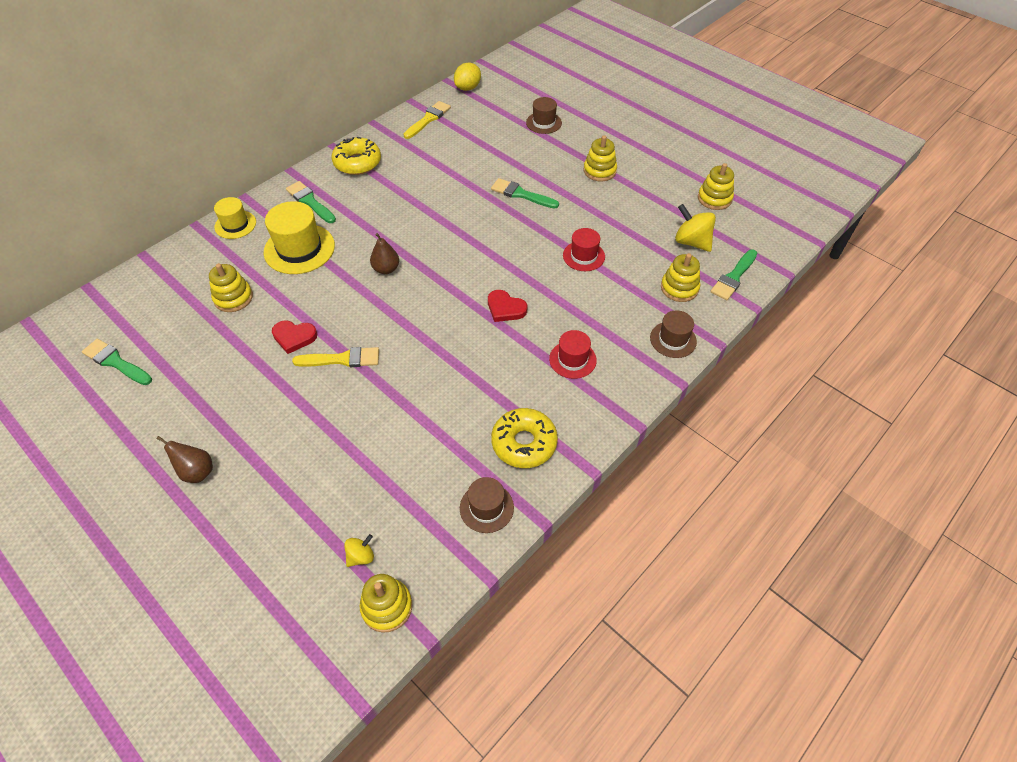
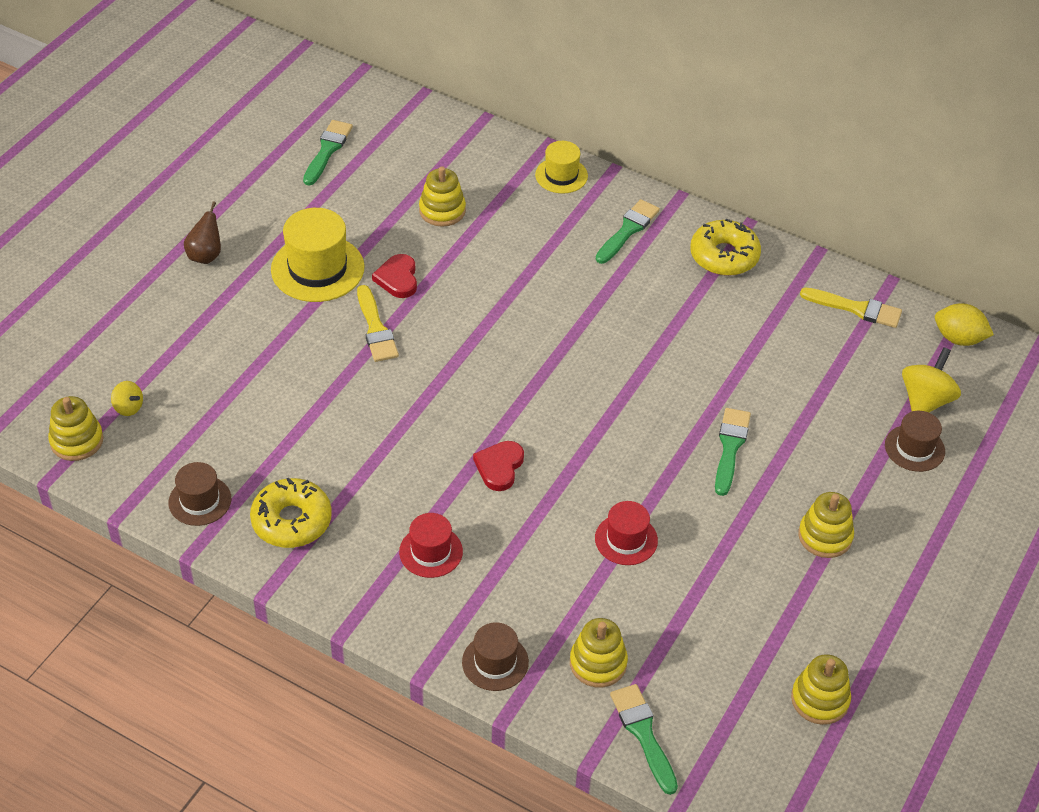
camera: 75 degrees right, 5 degrees down
(299, 249) = (539, 244): yellow hat -> yellow hat (317, 268)
(386, 269) = (531, 333): brown pear -> none
(691, 242) = (703, 673): yellow spinning top -> yellow spinning top (925, 400)
(733, 277) = (643, 733): green brush -> green brush turned 45 degrees clockwise

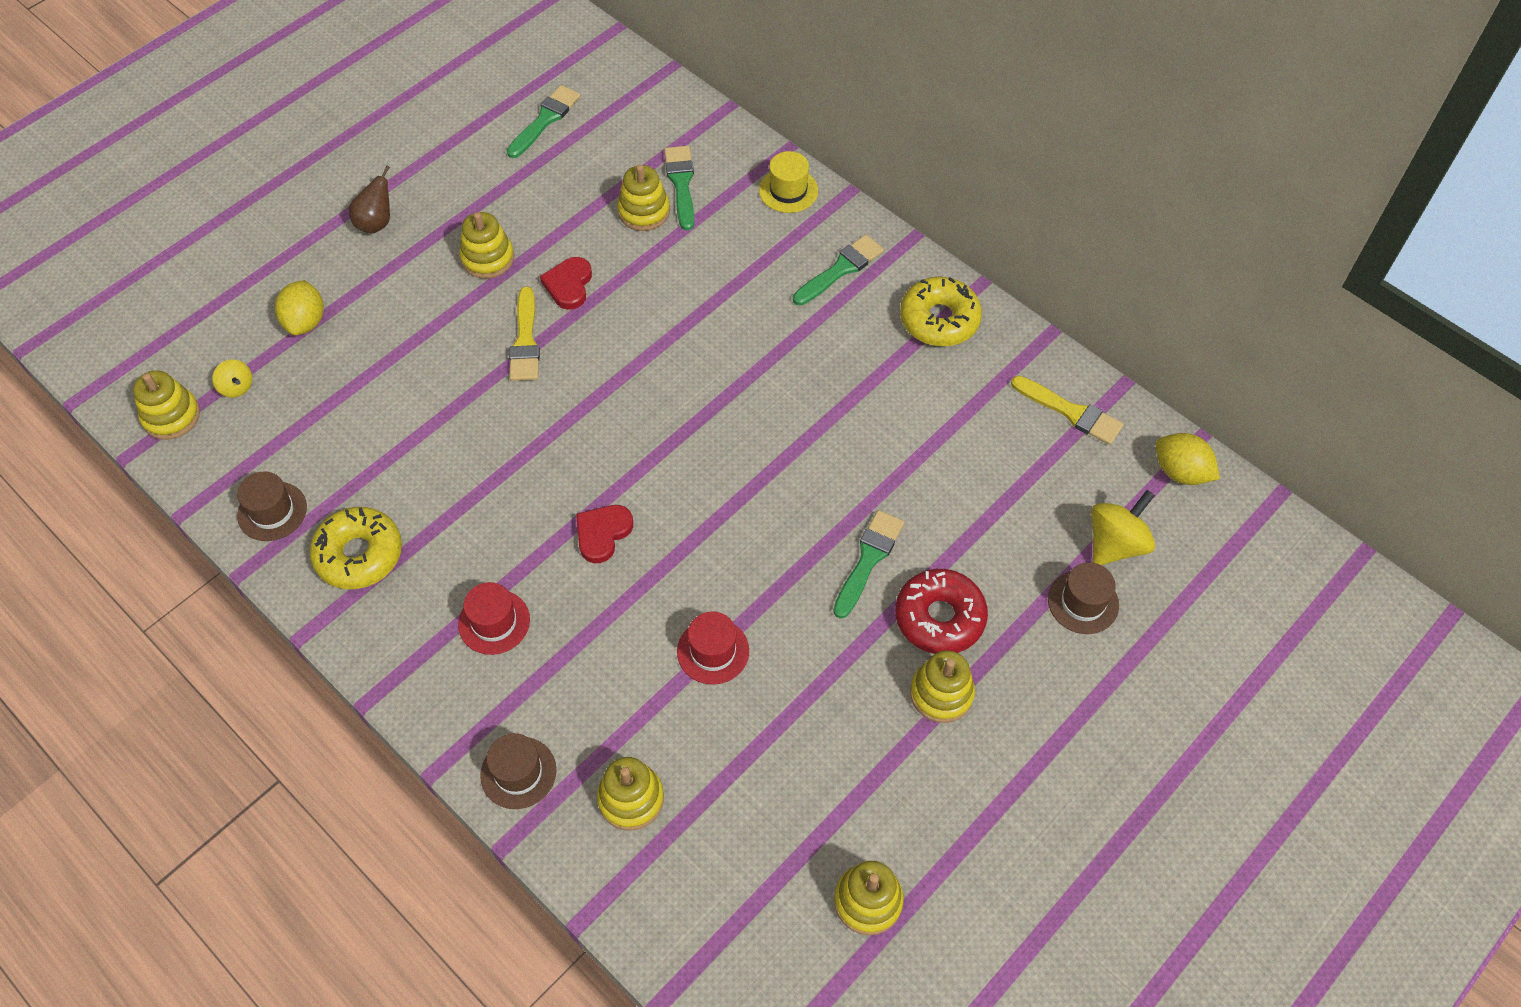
camera: 15 degrees right, 10 degrees up
(171, 345) = (305, 322): none -> yellow lemon
(317, 268) = (487, 258): yellow hat -> yellow stacking toy
(643, 733) = (652, 898): green brush -> green brush (681, 183)
(803, 480) = (939, 617): none -> red donut

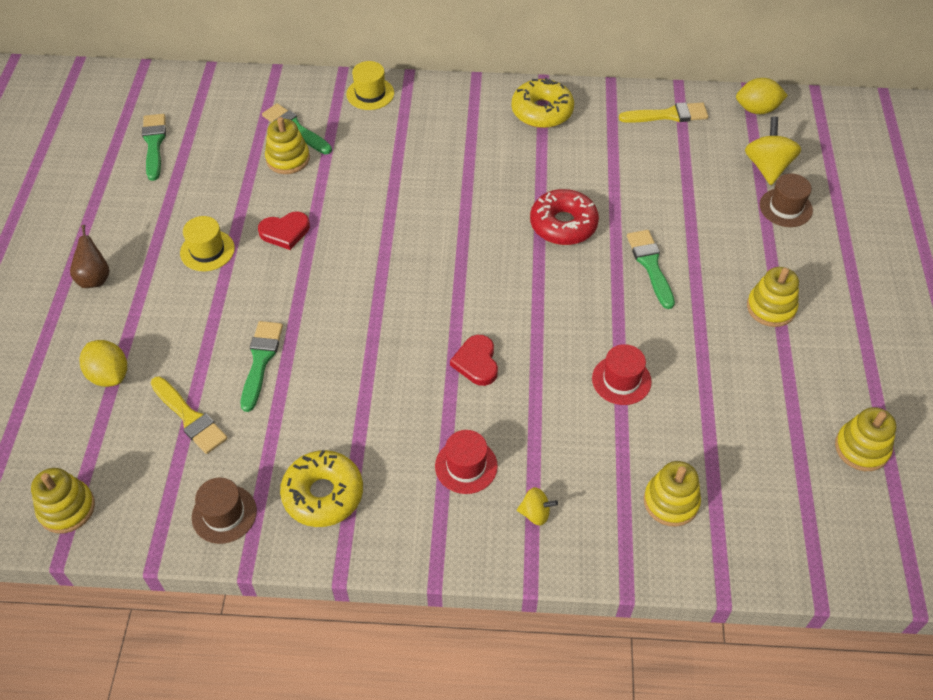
camera: 40 degrees left, 5 degrees down
(237, 387) = (101, 453): yellow spinning top -> yellow spinning top (535, 513)
(487, 258) = (207, 250): yellow stacking toy -> yellow hat
(518, 772) = (586, 543): brown hat -> none
(525, 341) = (292, 283): yellow brush -> yellow brush (190, 418)
(569, 285) = (285, 232): red heart -> red heart turned 75 degrees counterclockwise
(840, 269) = (453, 118): green brush -> green brush (261, 360)
(939, 617) = (723, 268): red donut -> red donut (563, 224)

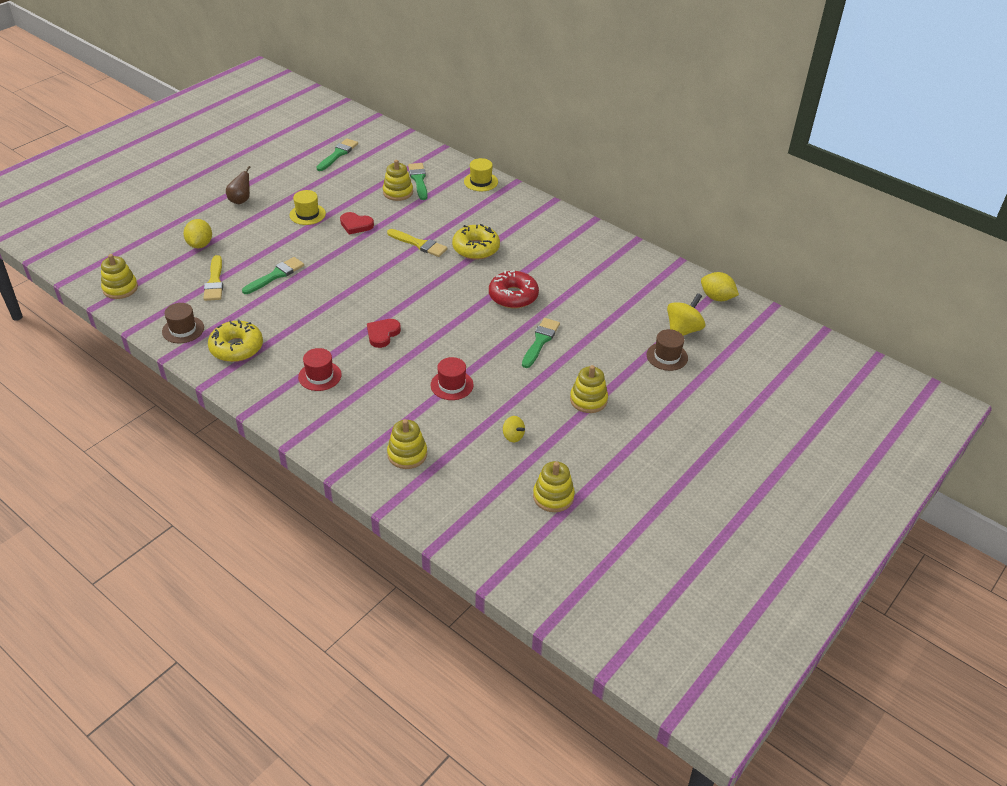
camera: 35 degrees right, 10 degrees down
(535, 513) = (329, 416): yellow spinning top -> yellow spinning top (513, 436)
(542, 111) = (572, 235): yellow donut -> yellow donut (476, 248)
(668, 115) = (651, 273): yellow brush -> yellow brush (419, 244)

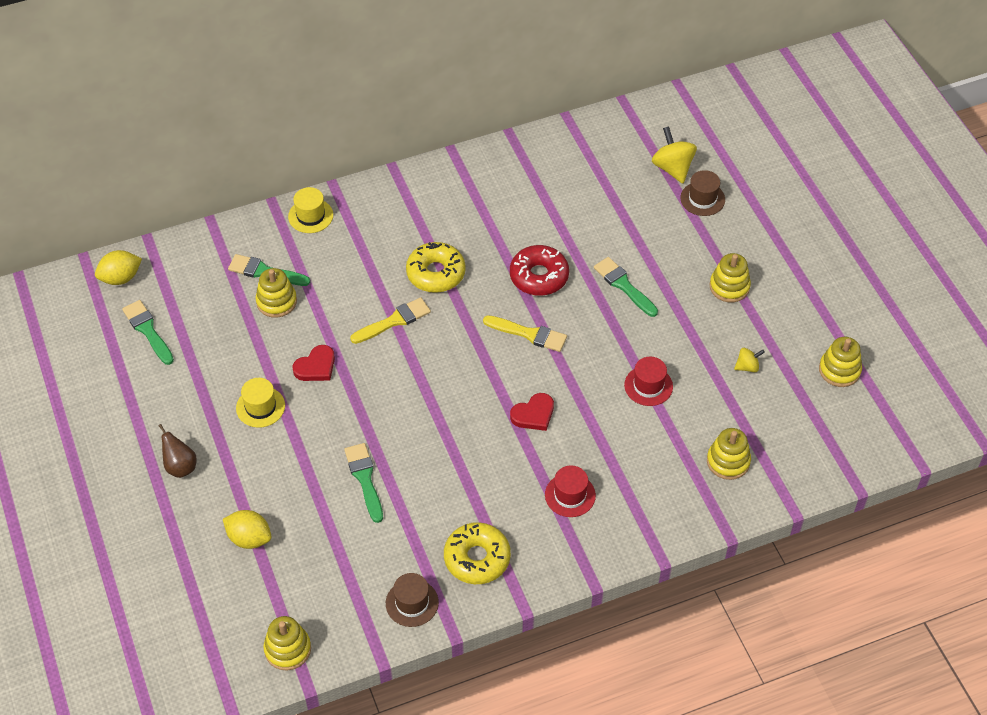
camera: 60 degrees left, 10 degrees up
(214, 281) = (337, 544): yellow brush -> yellow brush (529, 334)
(382, 334) = (533, 414): red heart -> red heart turned 90 degrees counterclockwise
(716, 297) = (640, 118): yellow lemon -> yellow lemon (121, 278)

